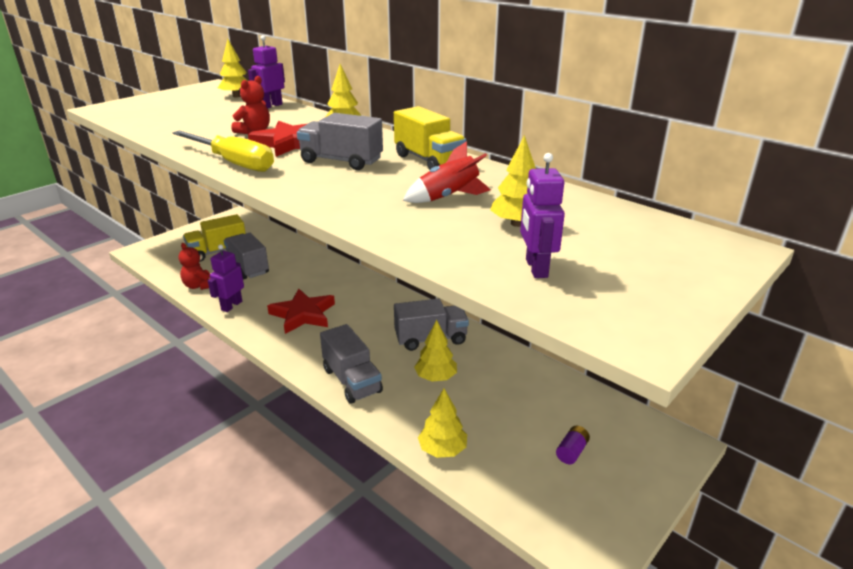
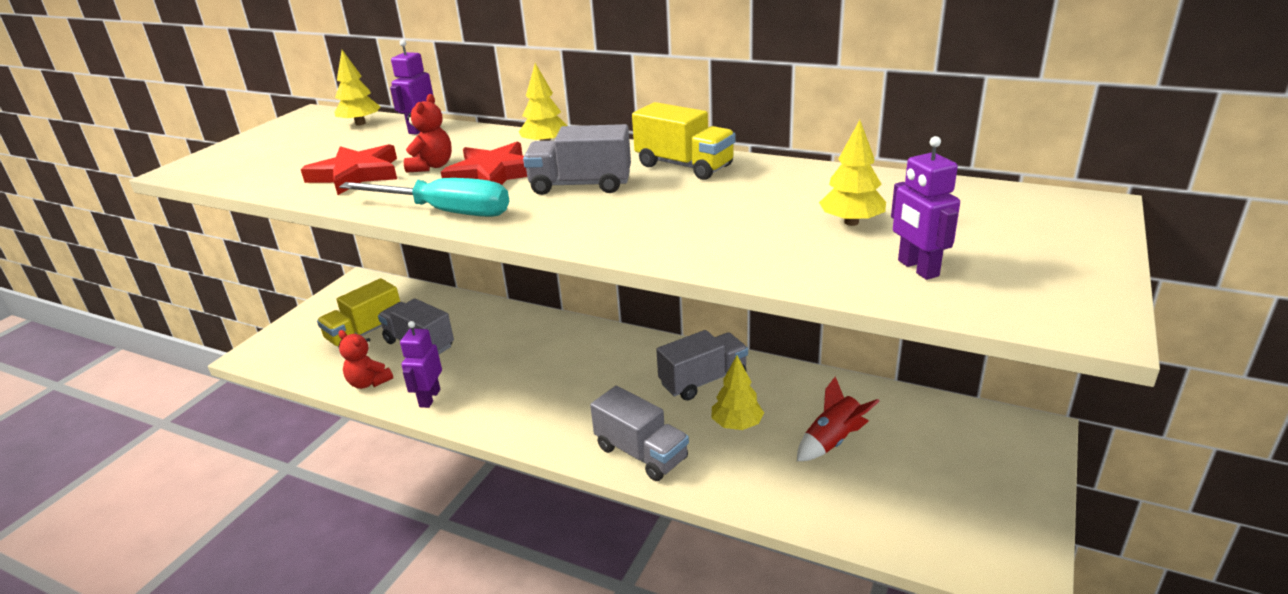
camera: 15 degrees left, 0 degrees up
(233, 163) = (445, 212): yellow screwdriver -> turquoise screwdriver
(303, 314) = (530, 387): red star -> red star (356, 174)
(442, 449) = (795, 506): yellow tree -> none
(448, 197) = (748, 206): red rocket -> red rocket (832, 441)
(572, 451) = (933, 469): purple battery -> none

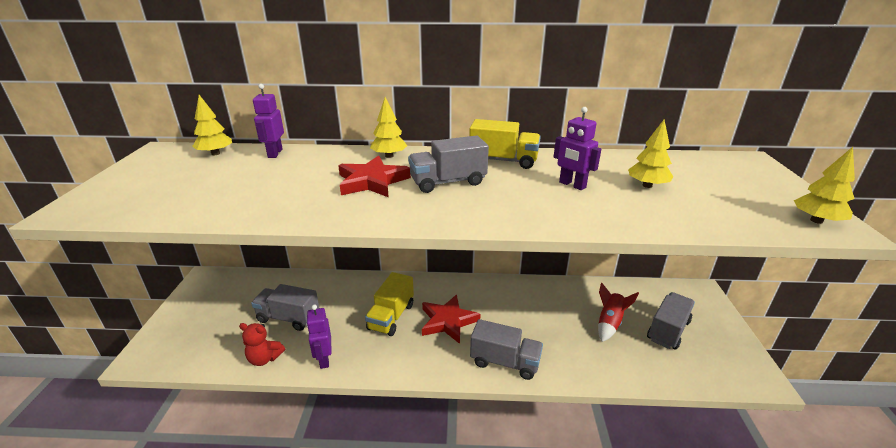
camera: 25 degrees left, 0 degrees up
(356, 174) = (253, 195): red star -> red star (448, 321)
(365, 332) = (236, 318): yellow truck -> yellow truck (391, 317)
(432, 166) = (315, 181): red teddy bear -> none
(445, 212) = (365, 216): turquoise screwdriver -> none
(703, 381) = (508, 301): grey truck -> grey truck (668, 330)
(736, 424) = (548, 326): yellow tree -> yellow tree (816, 220)
(917, 268) = (718, 209): purple robot -> purple robot (572, 185)

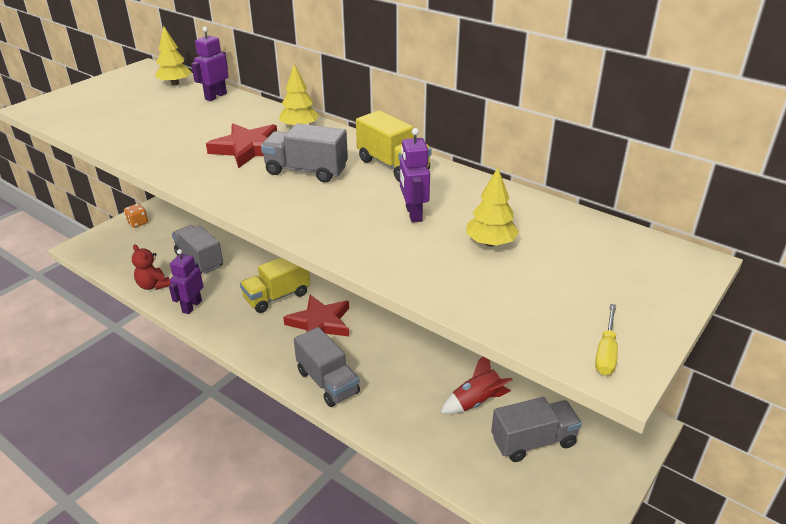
camera: 35 degrees right, 5 degrees up
(186, 311) = (138, 223): none -> orange dice
(816, 220) = (606, 352): yellow tree -> yellow screwdriver

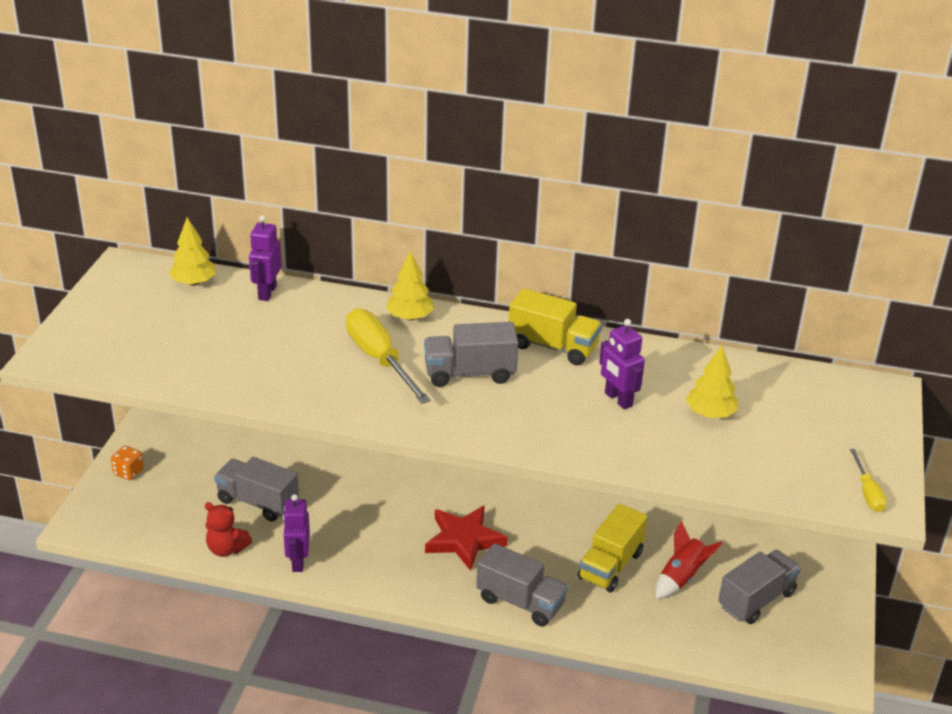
camera: 25 degrees left, 0 degrees up
(248, 149) = (379, 359): red star -> yellow screwdriver
(277, 296) = (391, 522): yellow truck -> yellow truck (610, 565)

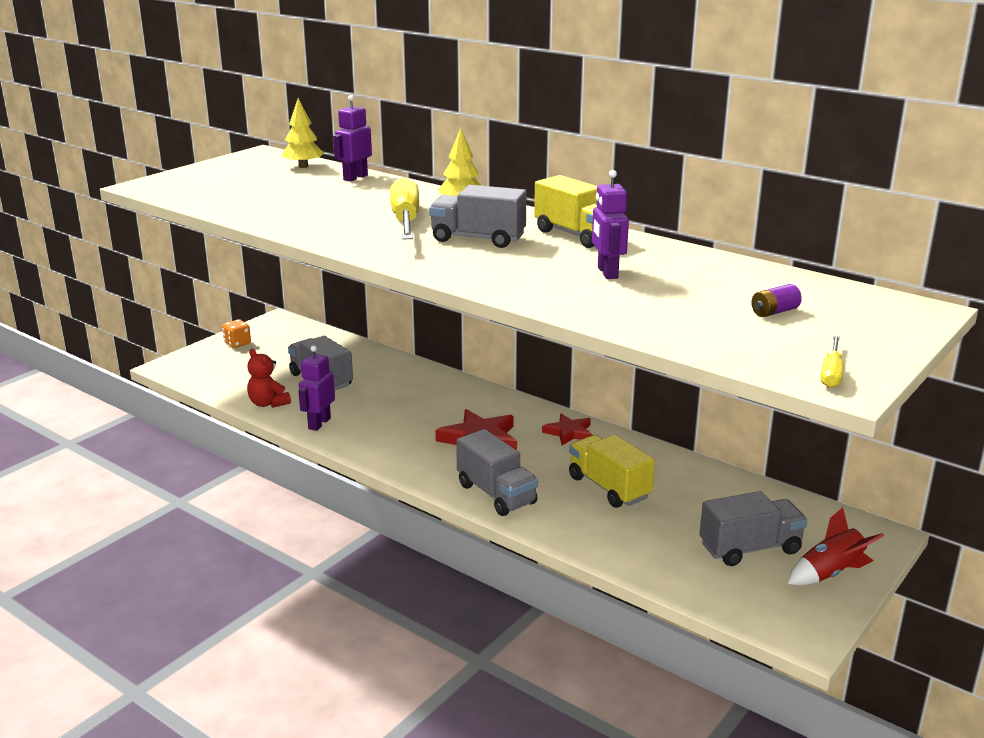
camera: 25 degrees right, 10 degrees down
(538, 508) = (569, 433): none -> red star
(610, 565) = (609, 487): yellow truck -> yellow truck turned 90 degrees clockwise
(681, 577) = (678, 512): red rocket -> red rocket (830, 573)
(710, 414) = (697, 295): yellow tree -> none
(782, 422) = (774, 312): none -> purple battery

